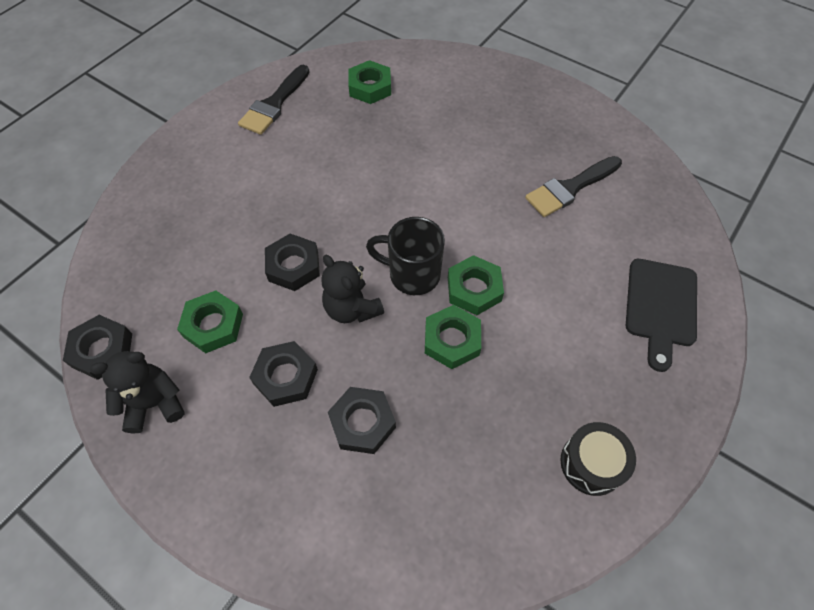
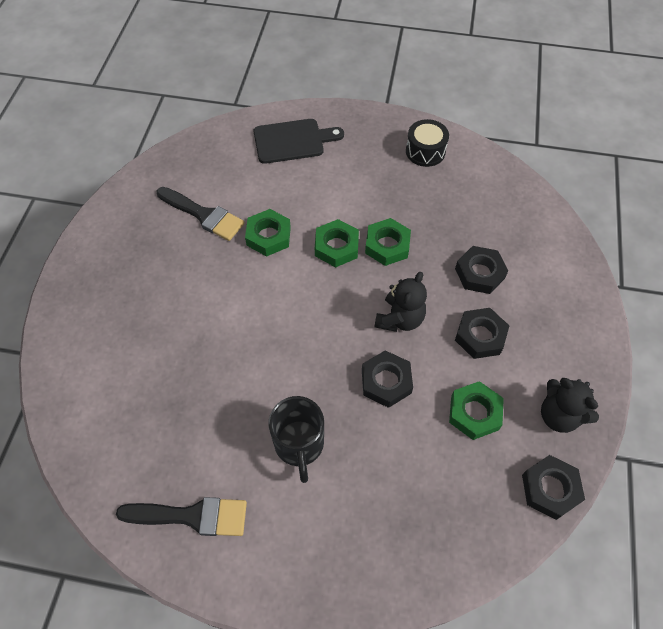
camera: 115 degrees left, 0 degrees up
(370, 87) = (128, 425): green nut -> green nut (268, 236)
(412, 274) = (345, 291): black mug -> black mug (299, 445)

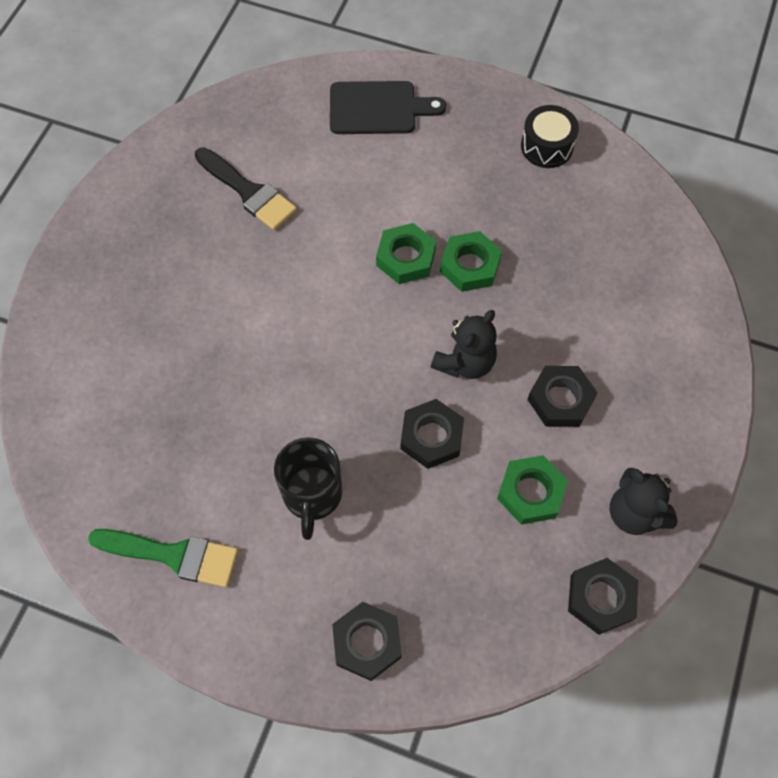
camera: 10 degrees right, 5 degrees up
(192, 516) = (173, 555): black brush -> green brush
(268, 236) = (323, 231): green nut -> none
(479, 273) = (579, 320): black nut -> black nut (367, 642)

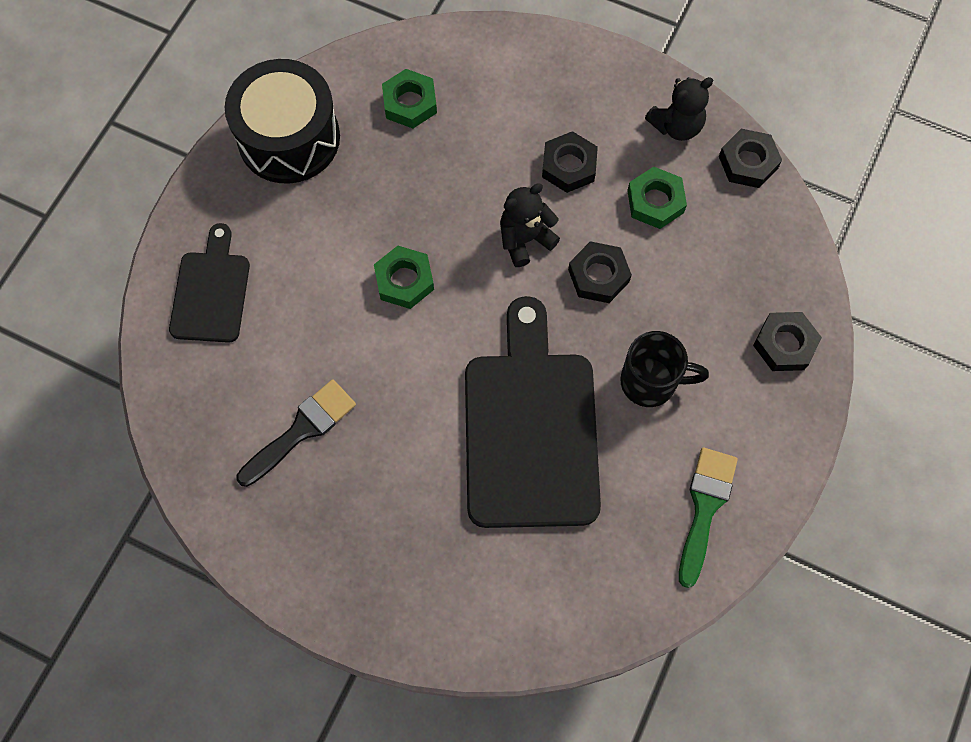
camera: 85 degrees left, 5 degrees up
(256, 381) = (530, 428): none -> black cutting board
(465, 362) = (525, 239): black teddy bear -> black teddy bear turned 75 degrees counterclockwise
(470, 266) = (420, 224): green nut -> green nut (410, 103)
(546, 146) = (289, 138): black drum -> black drum, size x1.92

